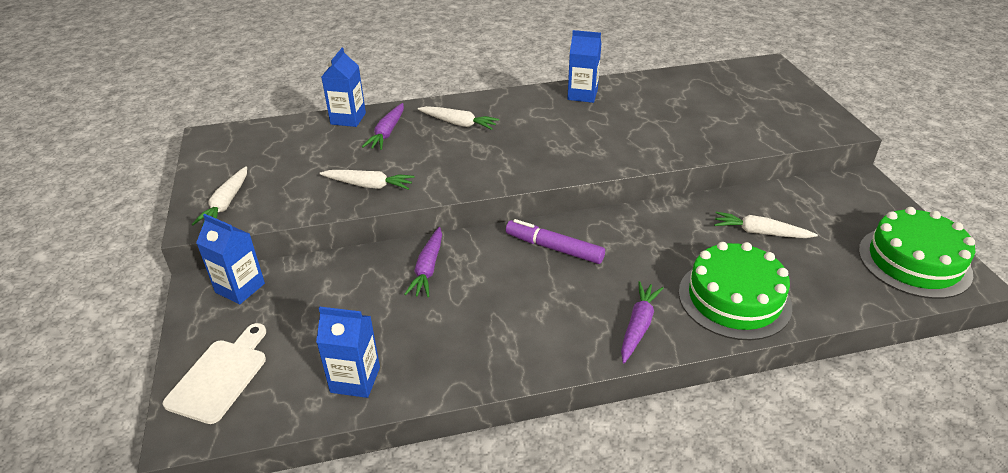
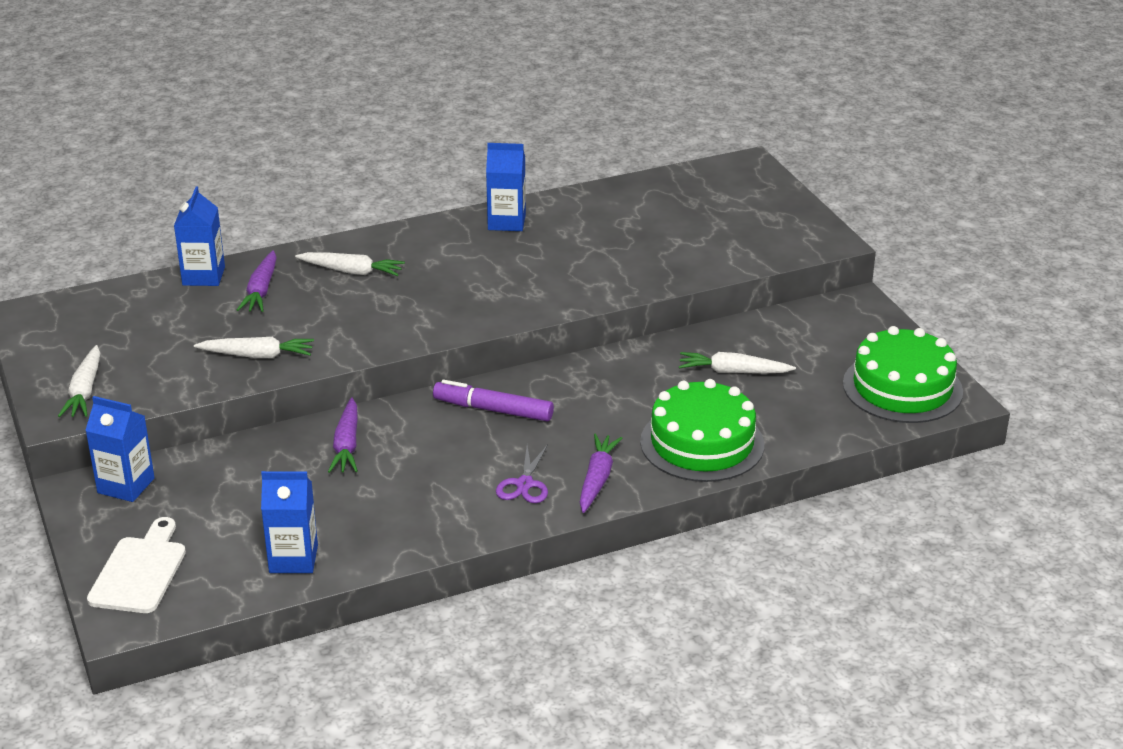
camera: 10 degrees left, 5 degrees down
(573, 324) = (524, 484): none -> purple scissors

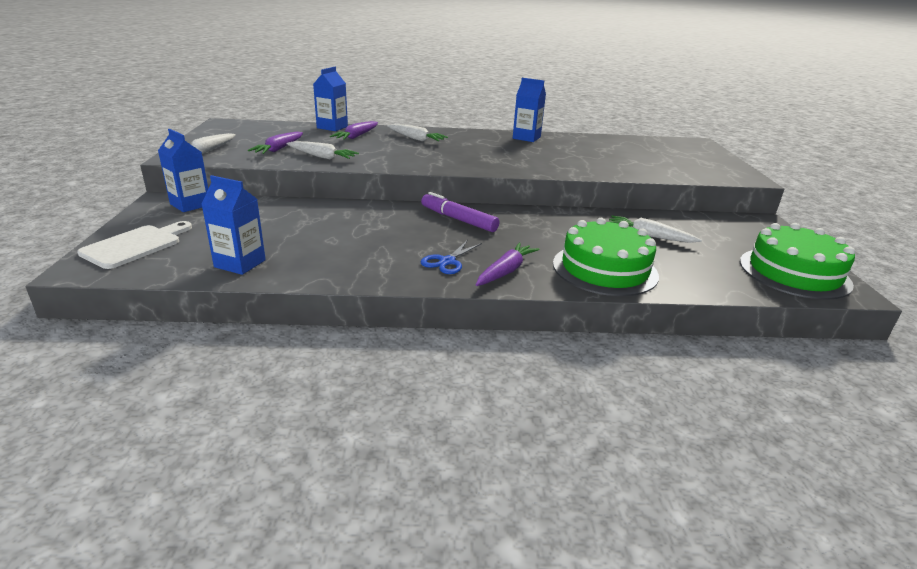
camera: 20 degrees right, 5 degrees down
(347, 445) = (345, 215): purple carrot -> purple carrot (279, 149)
(524, 484) = (447, 261): purple scissors -> blue scissors

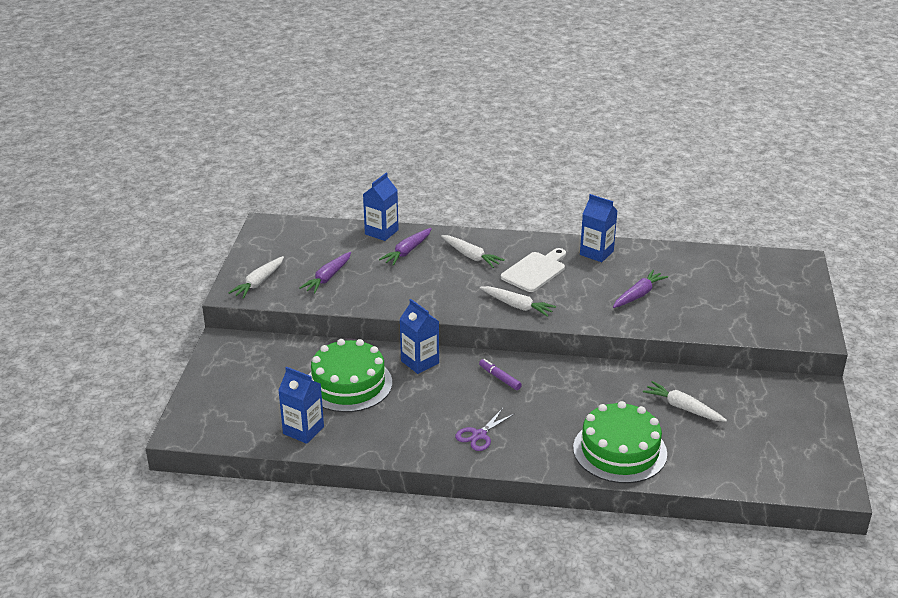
camera: 10 degrees right, 5 degrees up
(135, 245) = (215, 404): white cutting board -> white cutting board (535, 271)
(190, 204) = (249, 349): blue carton -> blue carton (420, 362)
(322, 157) = (371, 292): white carrot -> white carrot (517, 306)
(447, 261) = (479, 435): blue scissors -> purple scissors
(458, 219) = (500, 378): purple marker -> purple marker, size x0.61
(506, 271) = (528, 449): purple carrot -> purple carrot (638, 295)
(794, 272) = (800, 463): green cake -> green cake (348, 384)

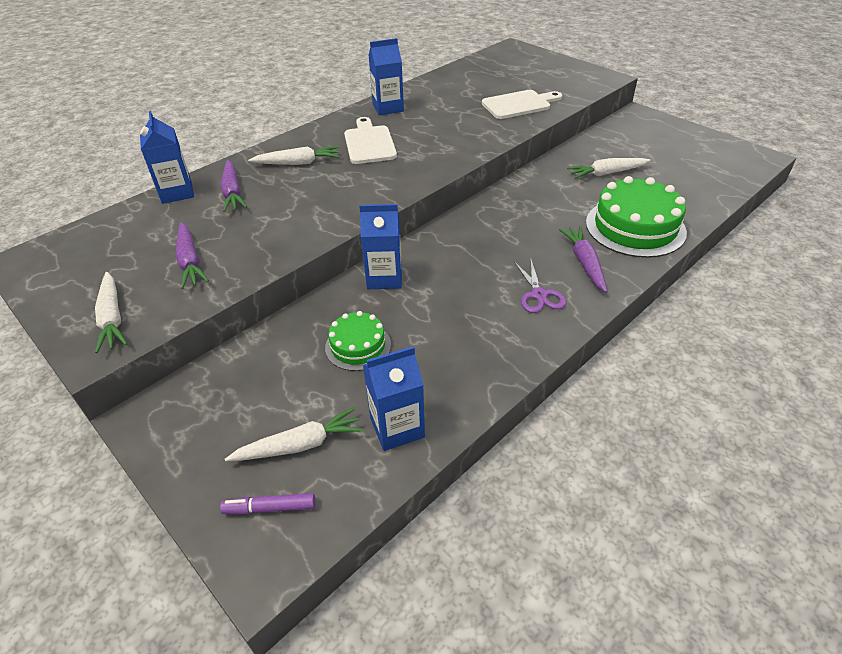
camera: 50 degrees left, 10 degrees up
(348, 384) = (358, 346): green cake -> green cake, size x0.56
(500, 378) = (467, 242): purple marker -> purple marker (270, 508)
(517, 306) = (406, 173): white carrot -> white carrot (300, 445)
(638, 295) = (468, 116): purple carrot -> purple carrot (584, 263)
(693, 310) = (519, 104): none -> white cutting board

